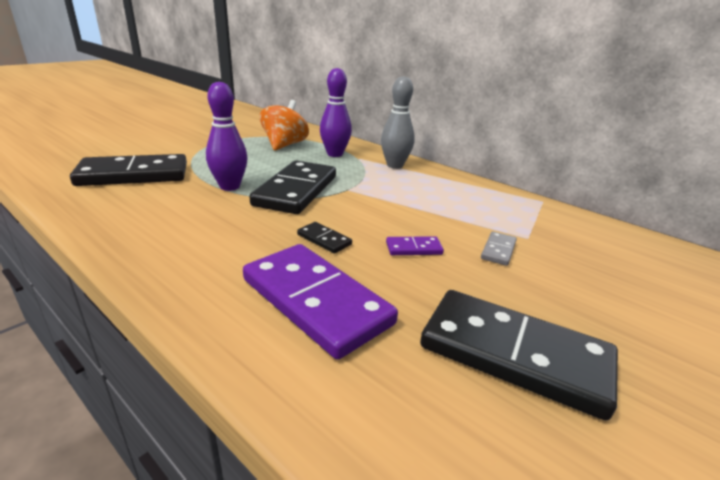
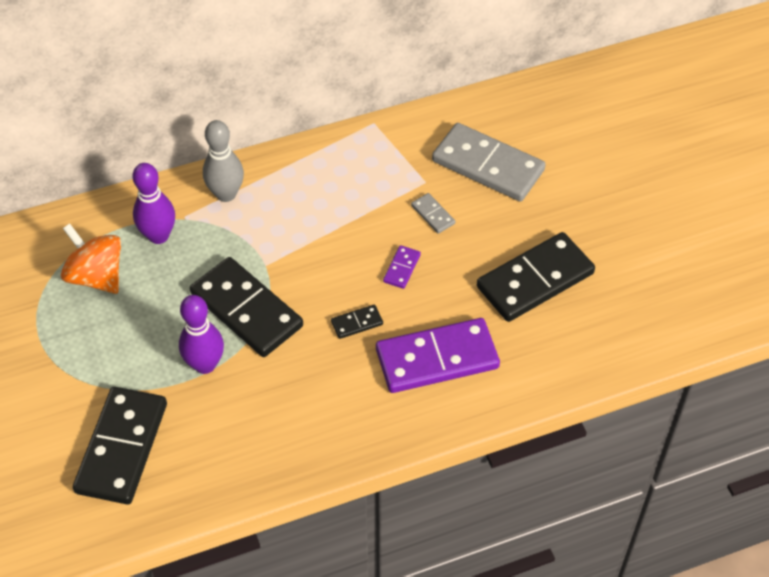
camera: 60 degrees left, 25 degrees up
(606, 268) = (488, 165): none -> grey domino

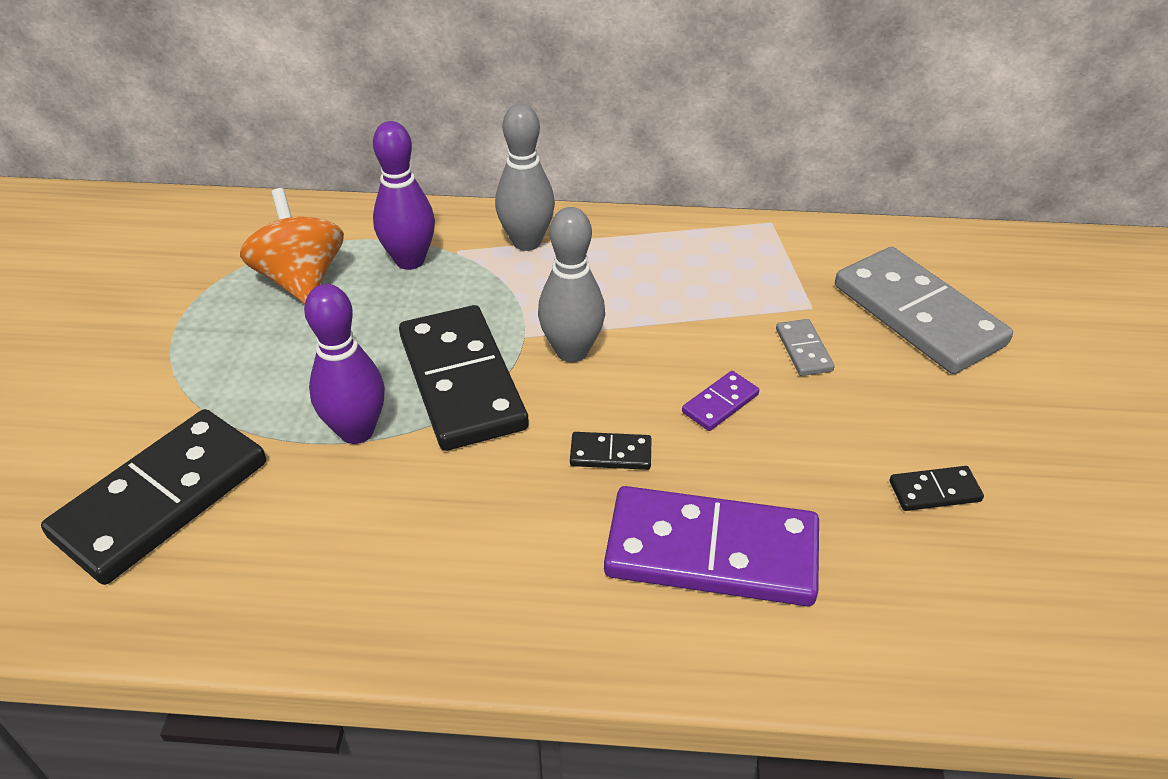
camera: 25 degrees right, 10 degrees down
(299, 265) = (572, 351): none -> grey bowling pin
(535, 280) = (934, 491): black domino -> black domino, size x0.43

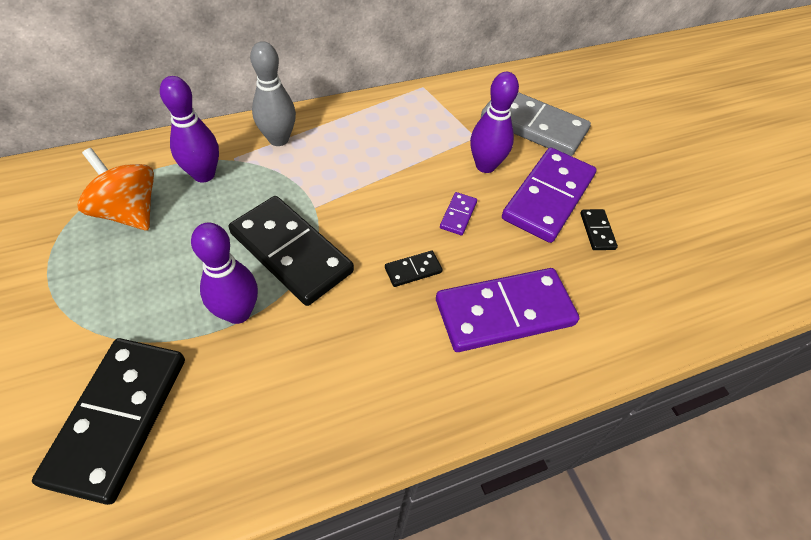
camera: 30 degrees left, 10 degrees up
(572, 351) = (351, 208): grey bowling pin -> none
(803, 350) = (485, 166): grey domino -> purple bowling pin
(880, 420) = (548, 197): none -> purple domino
(934, 491) = (597, 231): black domino -> black domino turned 60 degrees counterclockwise

